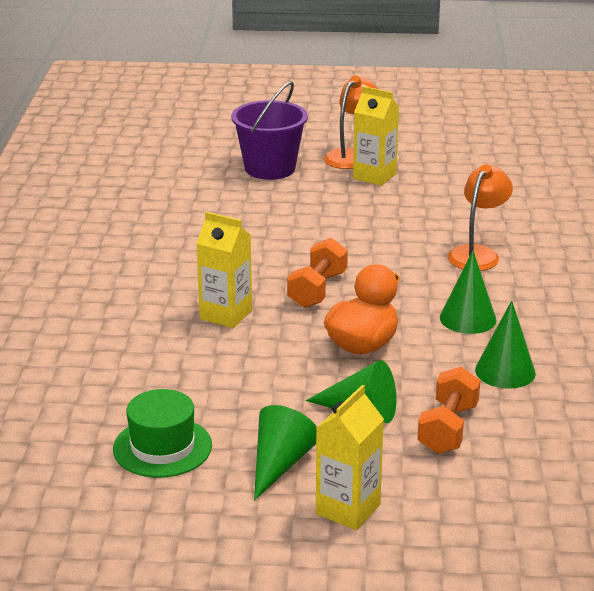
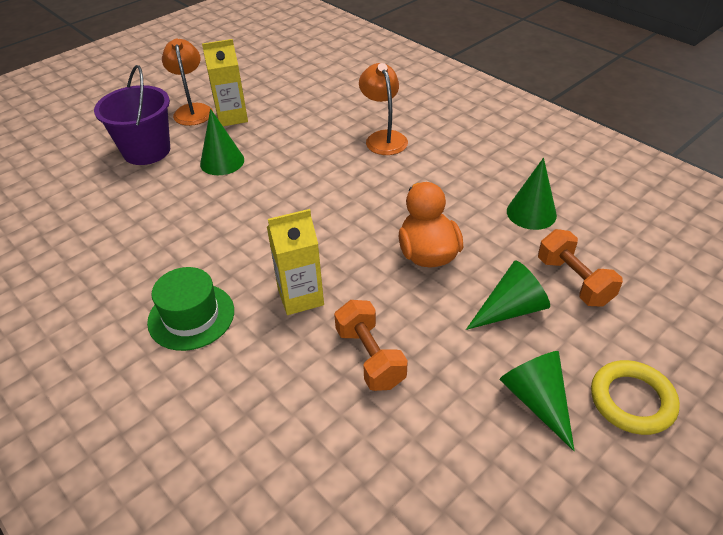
camera: 45 degrees left, 15 degrees up
(162, 447) = (443, 463): green hat -> green hat (191, 316)
(317, 290) = (331, 230): orange dumbbell -> orange dumbbell (370, 357)
(348, 509) = (632, 400): yellow carton -> yellow ring
(468, 318) = (452, 189): green cone -> green cone (222, 161)

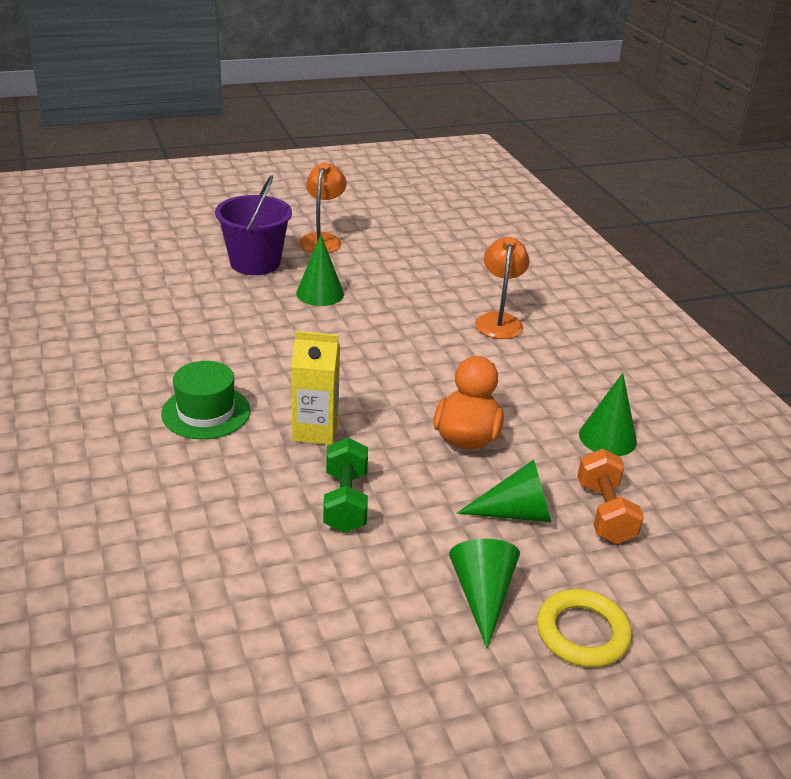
camera: 20 degrees right, 10 degrees down
(232, 117) = (356, 257): yellow carton -> none
(370, 357) = (345, 502): orange dumbbell -> green dumbbell

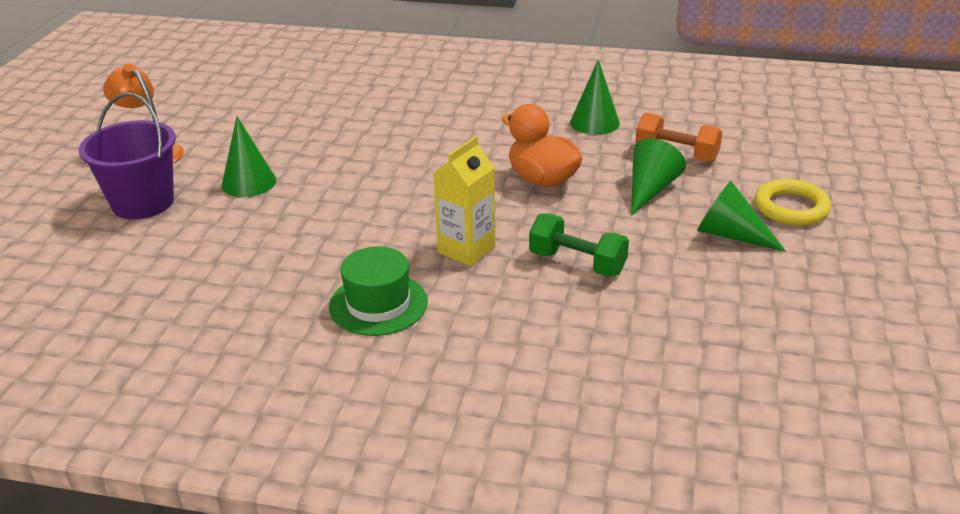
camera: 55 degrees left, 0 degrees up
(499, 320) = (398, 111): orange lamp -> none

